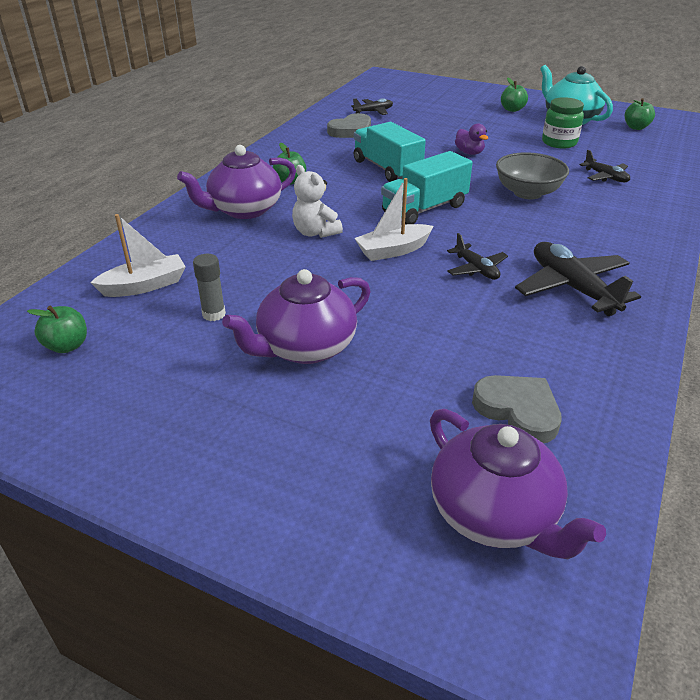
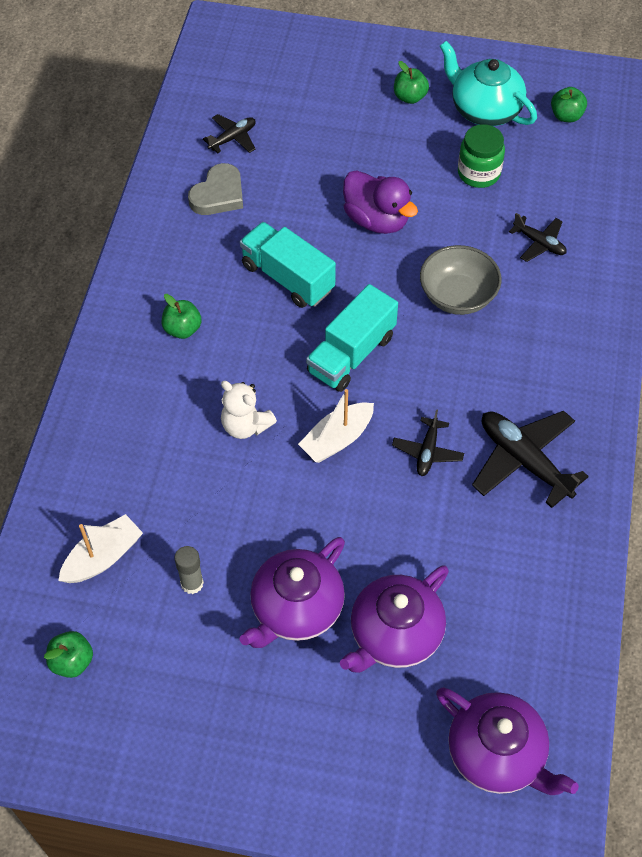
camera: 15 degrees left, 20 degrees up
(244, 210) = (151, 400): purple teapot -> purple teapot (394, 634)
(469, 153) = (376, 220): purple duck -> purple duck, size x1.74
(476, 269) = (427, 452): black plane -> black plane turned 60 degrees clockwise
(518, 411) = (498, 641): grey heart -> none

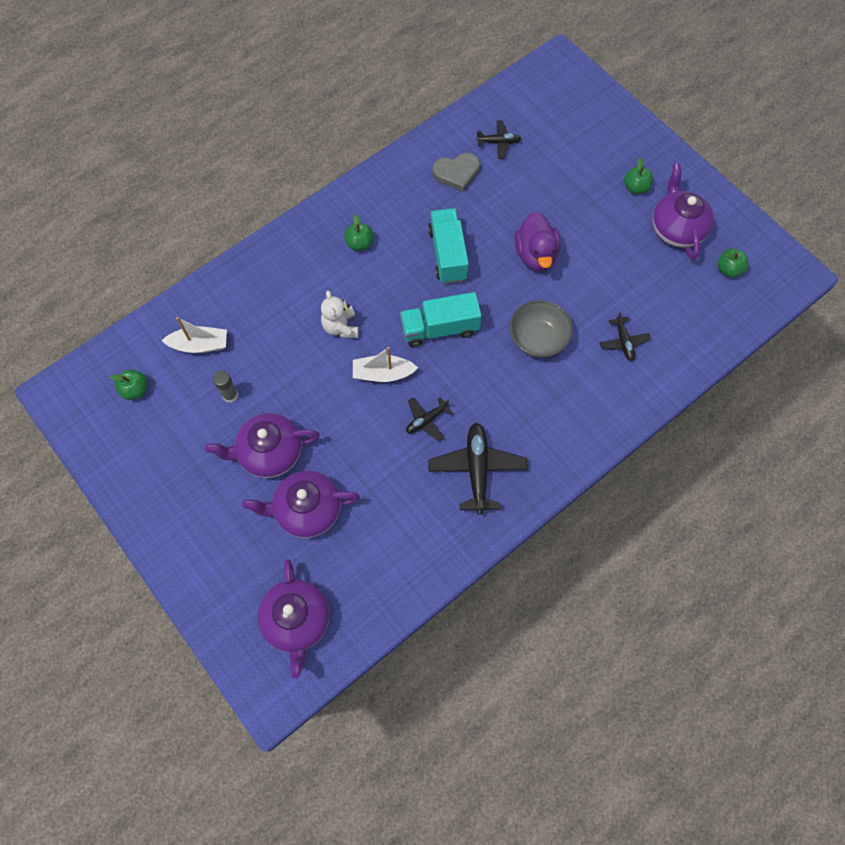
camera: 40 degrees right, 10 degrees up
(478, 173) = (630, 269): green jar -> none
(484, 110) = (677, 228): turquoise teapot -> purple teapot

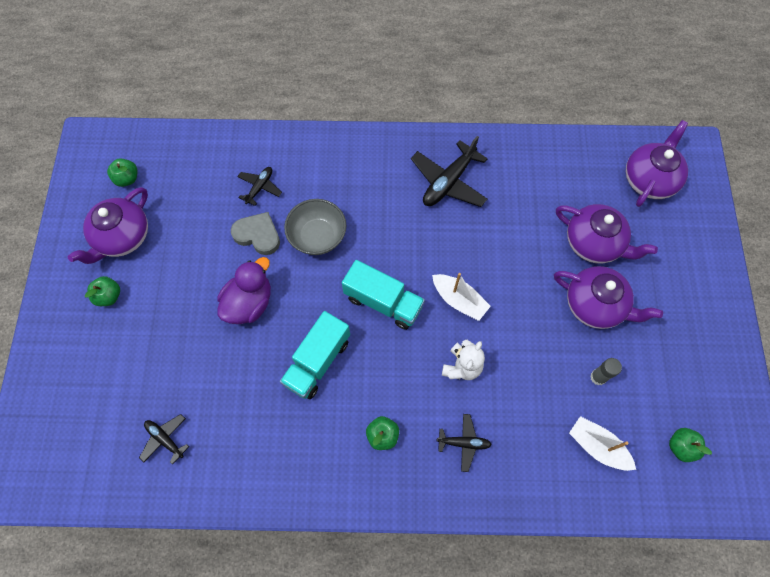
camera: 140 degrees left, 0 degrees up
(426, 420) = (455, 240): black plane -> black plane (464, 443)
(456, 173) = (234, 437): grey heart -> grey heart (258, 235)

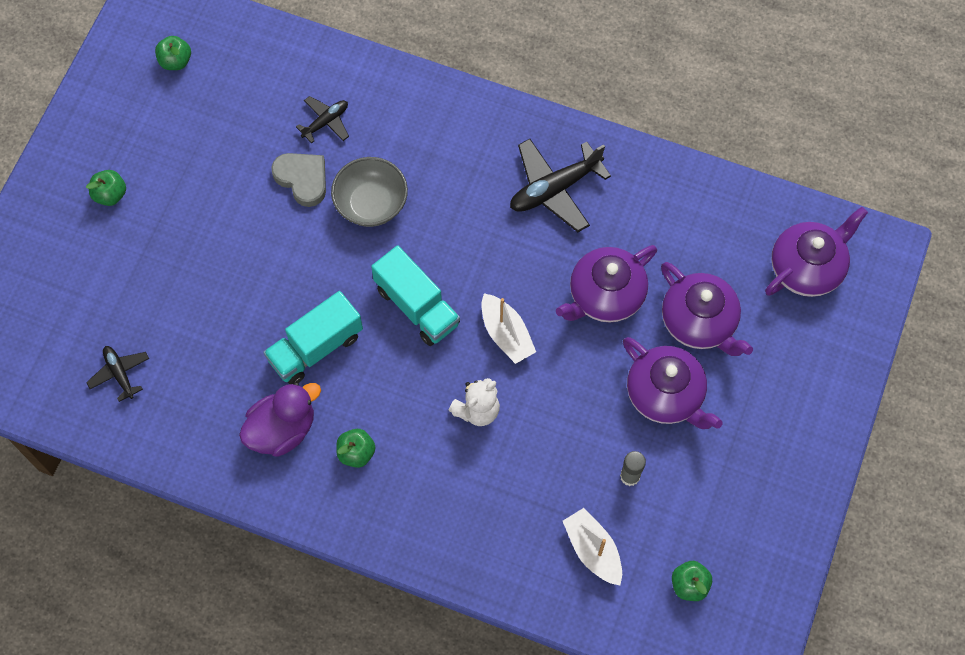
camera: 20 degrees right, 0 degrees up
(122, 237) = (147, 130): purple teapot -> purple teapot (605, 295)
(249, 303) = (263, 255): purple duck -> purple duck (282, 429)
(464, 443) = (443, 493): black plane -> none

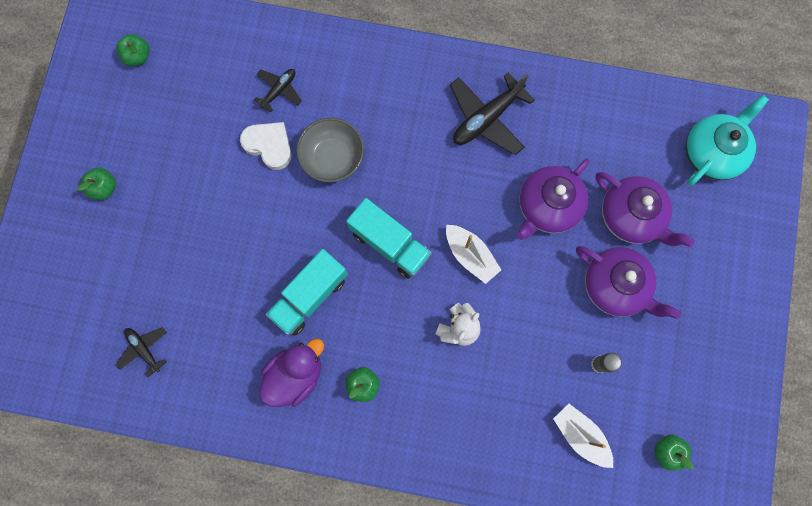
camera: 10 degrees left, 10 degrees up
(302, 179) = (269, 145): grey heart -> white heart
(807, 267) = (712, 152): purple teapot -> turquoise teapot

